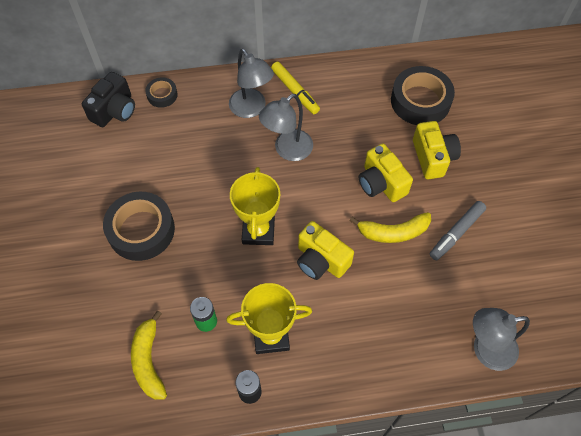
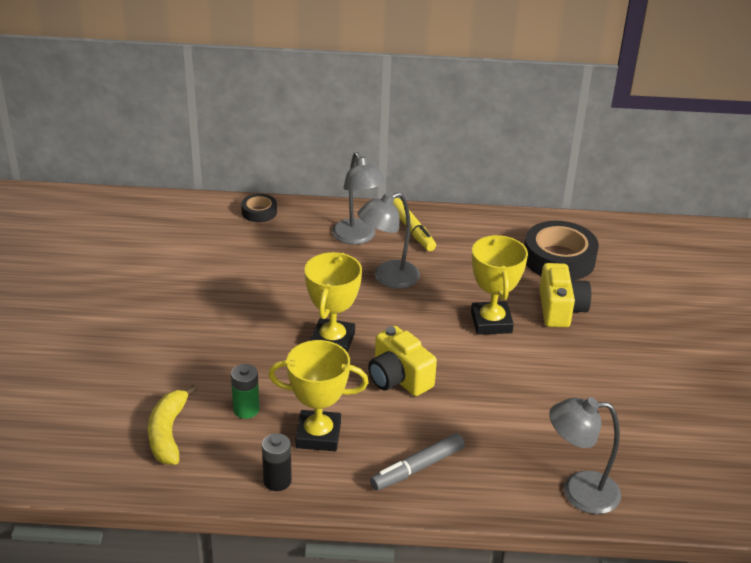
camera: 10 degrees right, 25 degrees down
(114, 110) = (202, 217): black camera -> none
(141, 230) = (197, 320): black tape -> none
(381, 183) = (491, 322): yellow camera -> yellow trophy
(393, 232) = (493, 367): yellow banana -> none
(456, 233) = (571, 380): grey marker -> grey marker (417, 468)

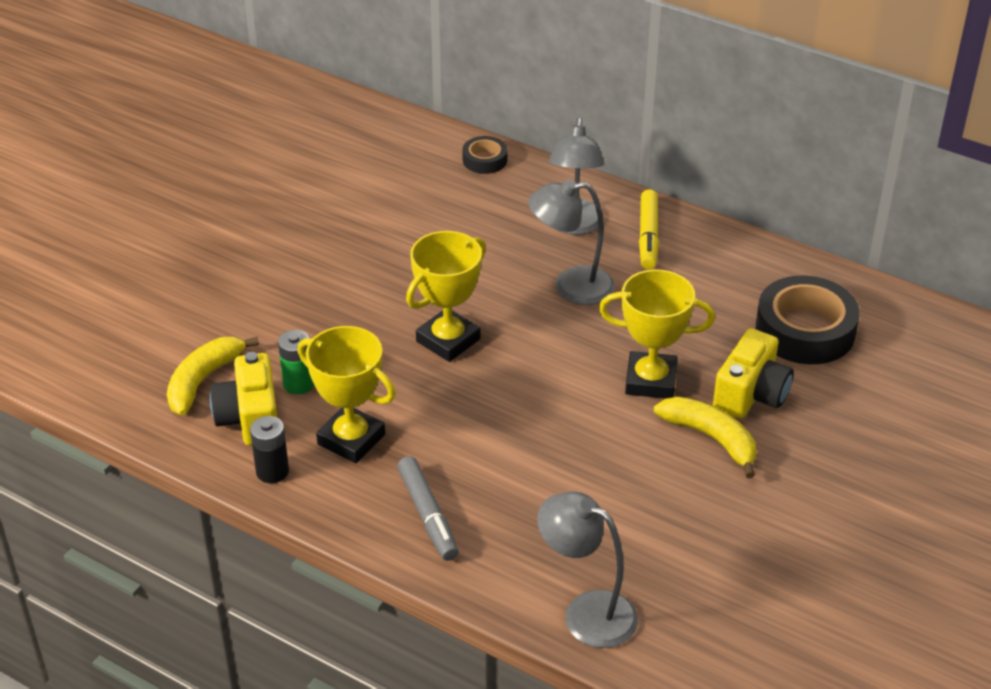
camera: 30 degrees right, 5 degrees up
(398, 378) = (488, 408): yellow camera -> yellow camera (250, 418)
(417, 468) = (428, 515): grey marker -> grey marker turned 105 degrees counterclockwise
(491, 322) = (650, 381): yellow trophy -> yellow trophy turned 75 degrees clockwise
(560, 346) = (711, 438): none -> yellow banana

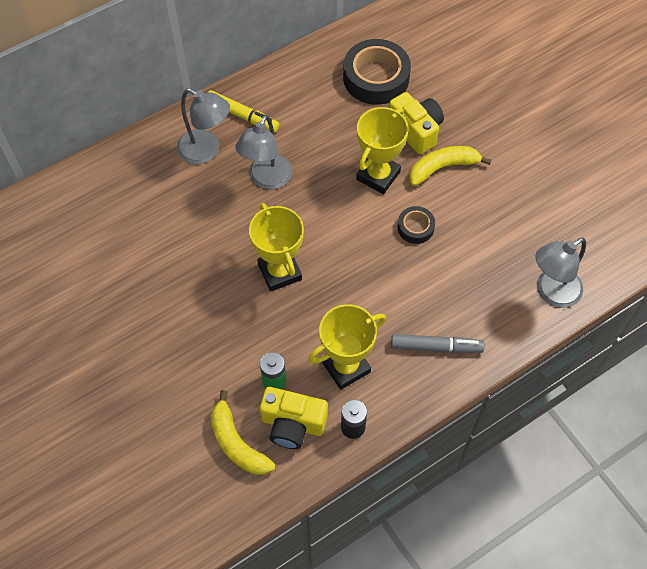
camera: 65 degrees left, 20 degrees up
(485, 160) = (100, 173): black tape -> black tape (415, 227)

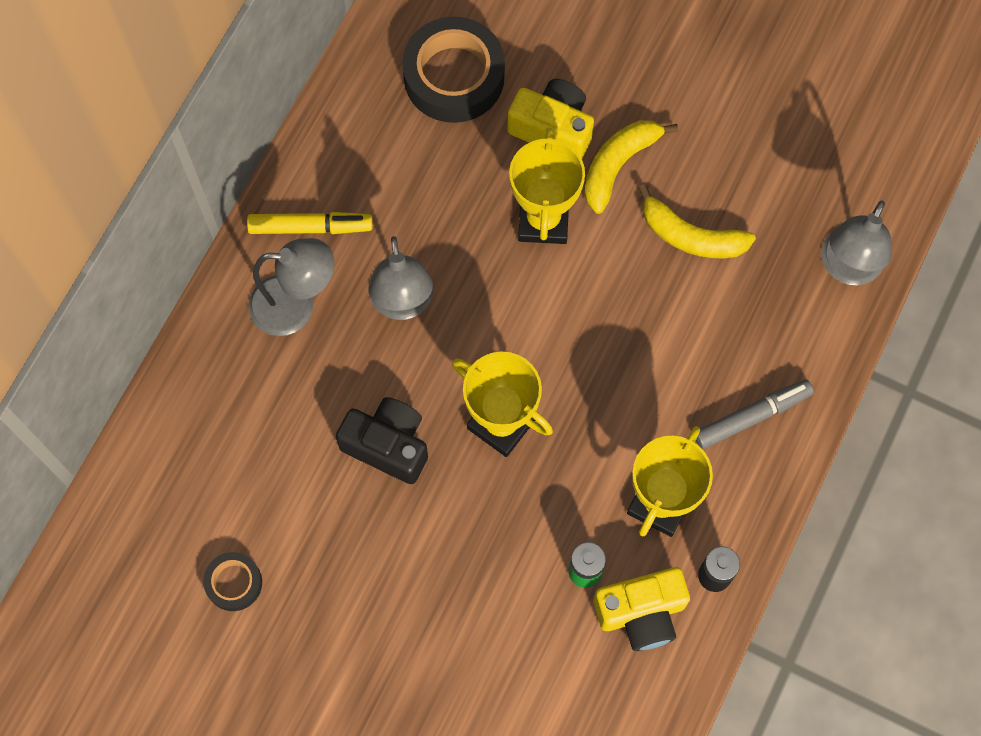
camera: 30 degrees left, 10 degrees up
(206, 249) = (388, 445): none -> black camera
(237, 443) = (590, 675): yellow banana -> yellow banana (691, 236)
(415, 227) = (633, 269): black tape -> black tape (234, 583)

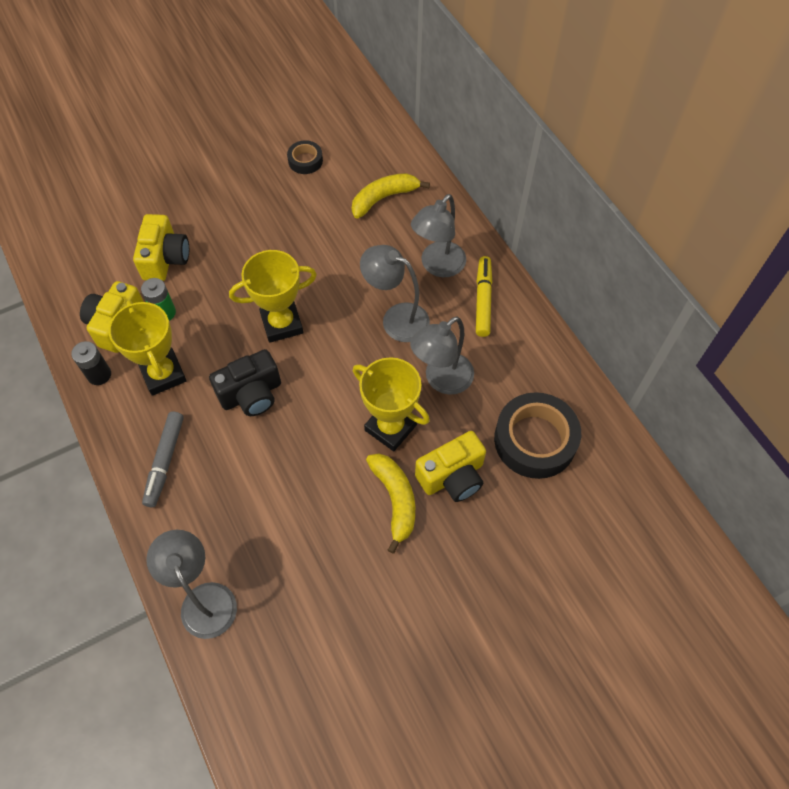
camera: 125 degrees right, 10 degrees down
(310, 227) = (483, 300): yellow marker -> yellow marker turned 150 degrees clockwise
(388, 445) = (318, 263): black camera -> black camera (251, 394)
(449, 206) = (441, 380): none -> grey lamp
(512, 636) = (165, 259): none -> yellow camera
(691, 236) = (309, 511): yellow banana -> yellow banana (384, 198)

